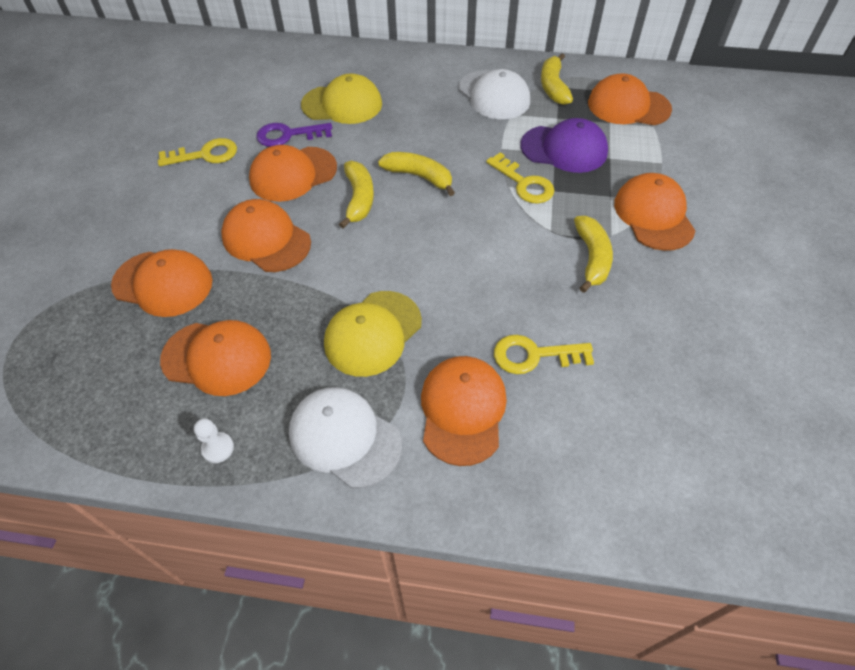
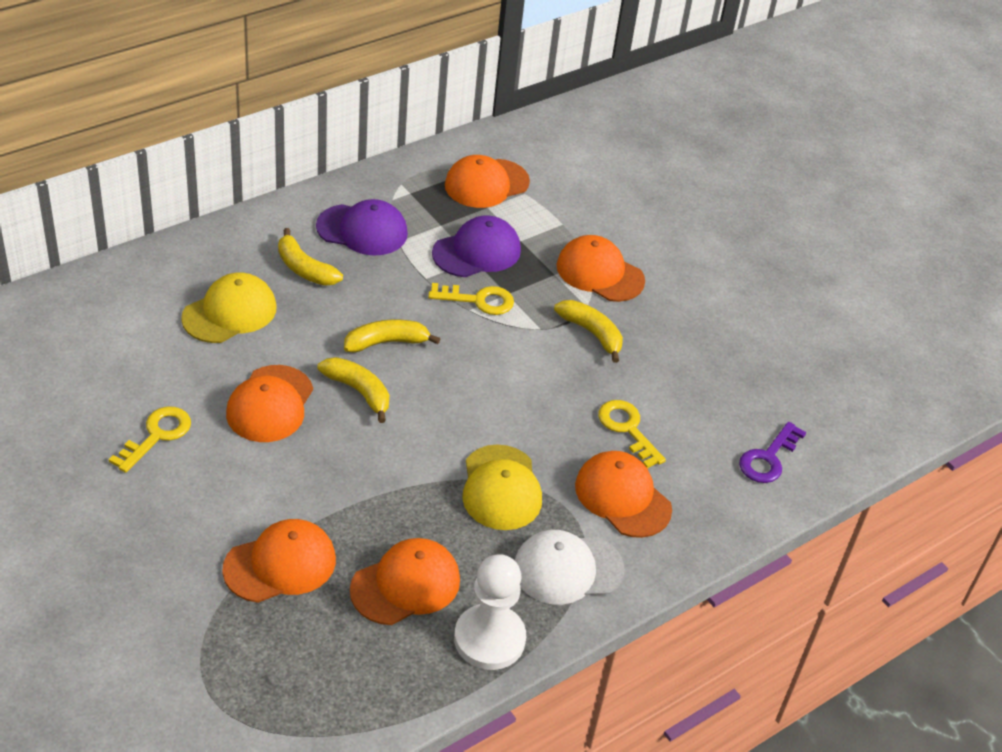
camera: 50 degrees left, 10 degrees down
(218, 448) = (489, 639): white pawn -> white pawn, size x2.36
(266, 239) = (322, 473): orange cap -> none
(288, 135) = (216, 371): purple key -> purple key (768, 458)
(494, 95) = (362, 230): white cap -> purple cap
(534, 355) = (628, 429): yellow key -> yellow key turned 105 degrees clockwise
(553, 87) = (405, 195): yellow banana -> yellow banana (304, 269)

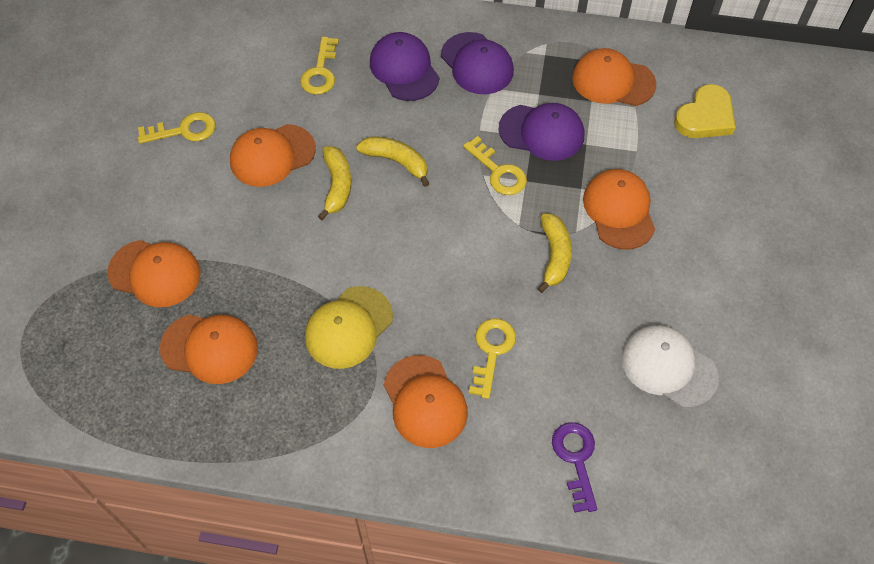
camera: 50 degrees right, 15 degrees up
(229, 312) = (320, 71): yellow cap -> yellow key
(304, 269) = (404, 69): yellow banana -> purple cap
(489, 639) = (216, 430): white pawn -> none
(567, 569) = (323, 424): white cap -> white cap (668, 367)
(583, 172) = (705, 117): none -> yellow heart
(622, 497) = (425, 401): orange cap -> orange cap turned 150 degrees clockwise
(768, 458) = (576, 459): purple key -> purple key turned 90 degrees clockwise

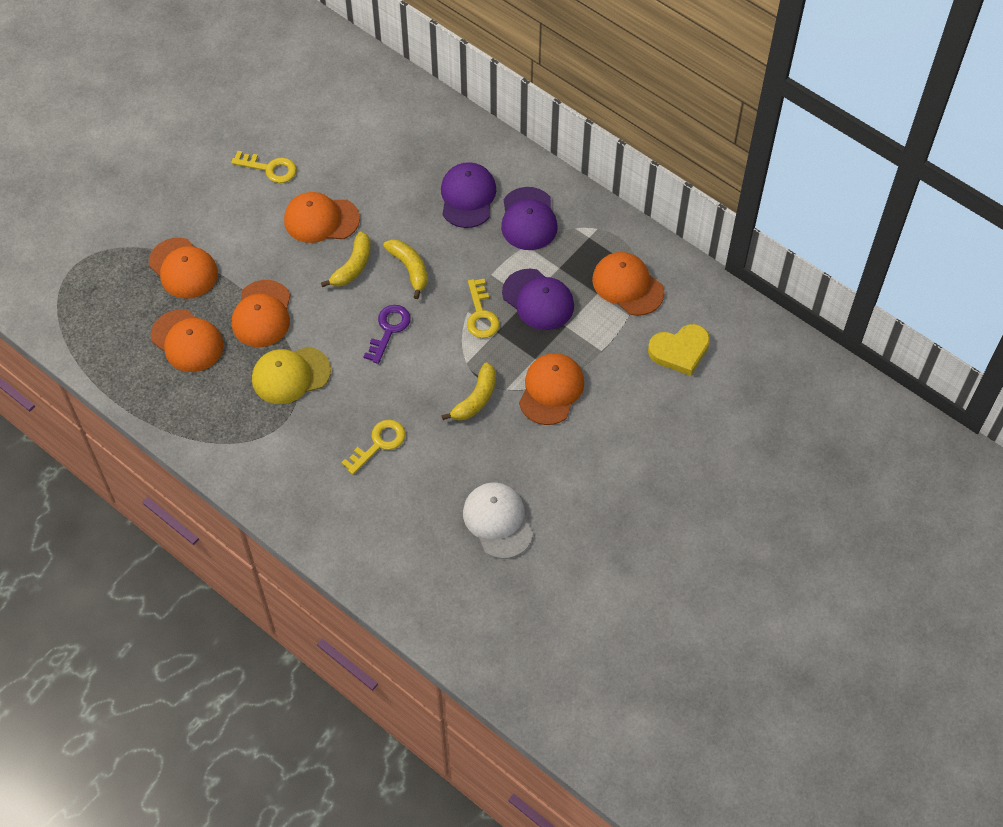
camera: 30 degrees right, 0 degrees up
(320, 71) = (402, 168): yellow key -> none
(425, 401) = (308, 453): orange cap -> orange cap (262, 314)
(576, 459) = (383, 547): purple key -> purple key (389, 330)

